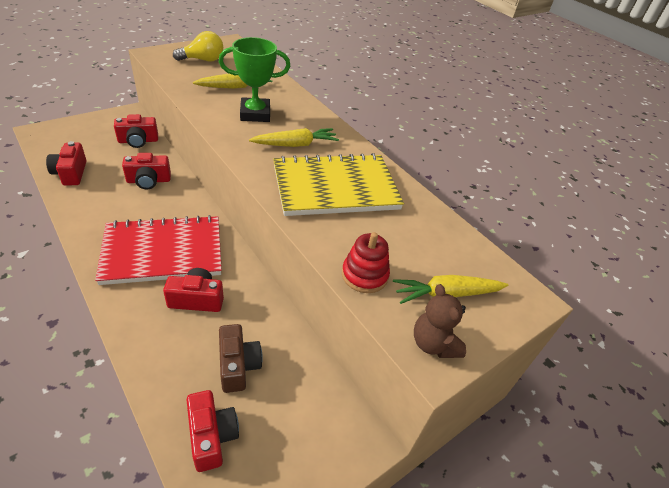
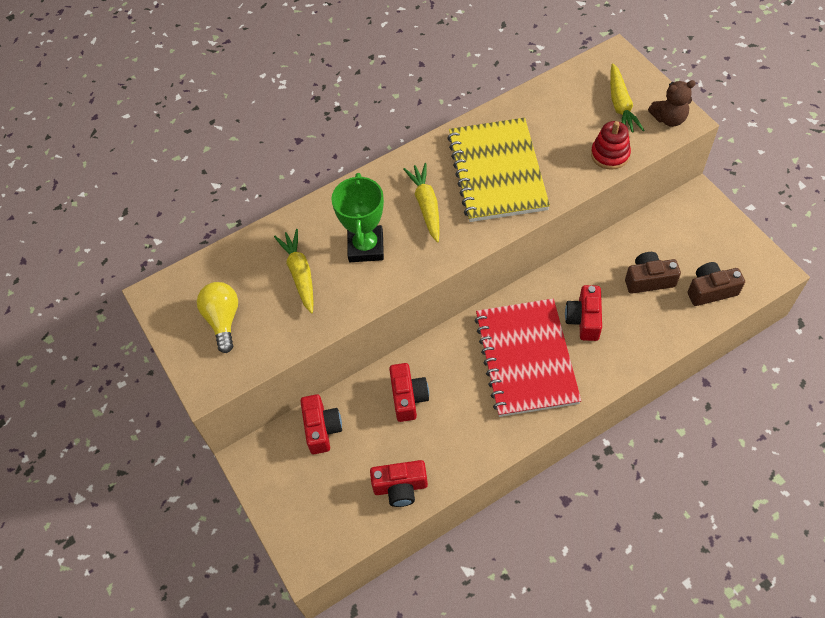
camera: 75 degrees left, 15 degrees up
(212, 436) = (710, 290): red camera -> brown camera

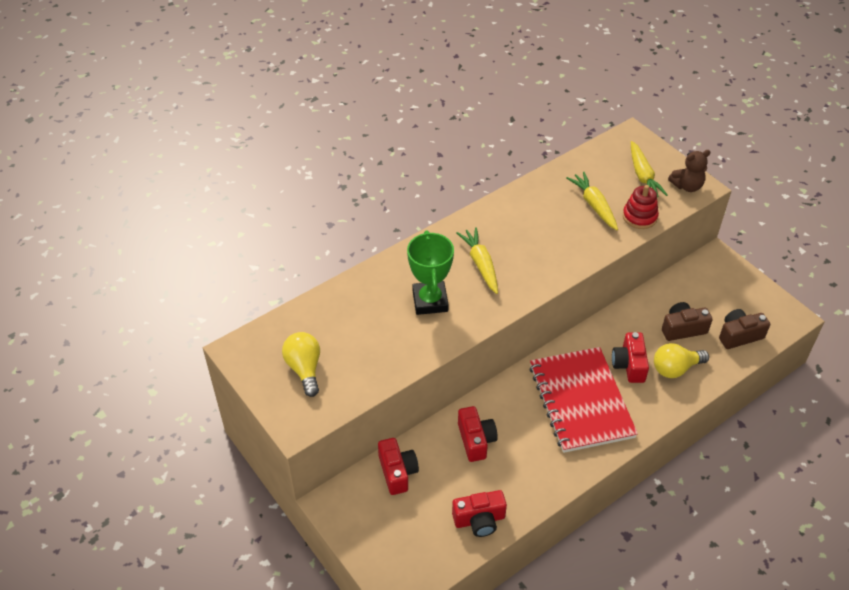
camera: 10 degrees left, 10 degrees down
(300, 274) = (372, 326): yellow carrot -> yellow carrot (594, 205)
(497, 172) = (541, 234): yellow notebook -> none
(634, 326) = (675, 368): none -> yellow light bulb

